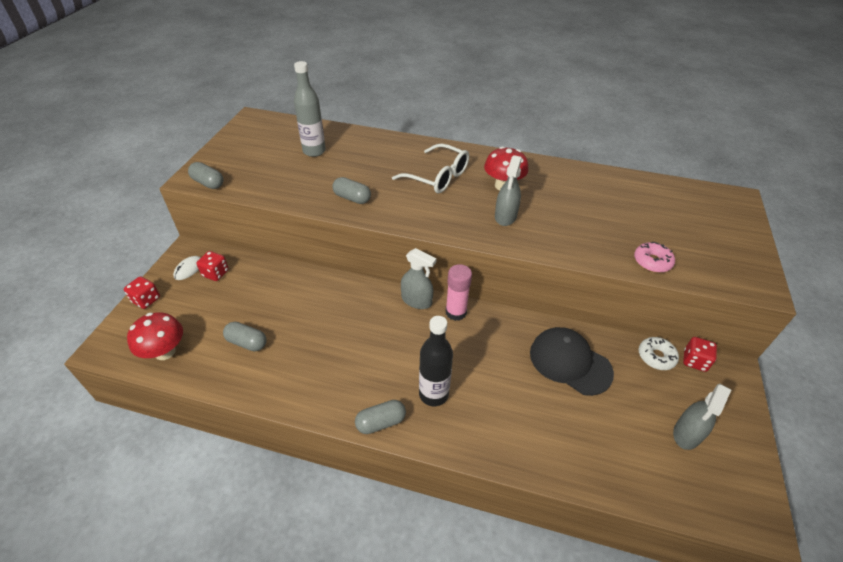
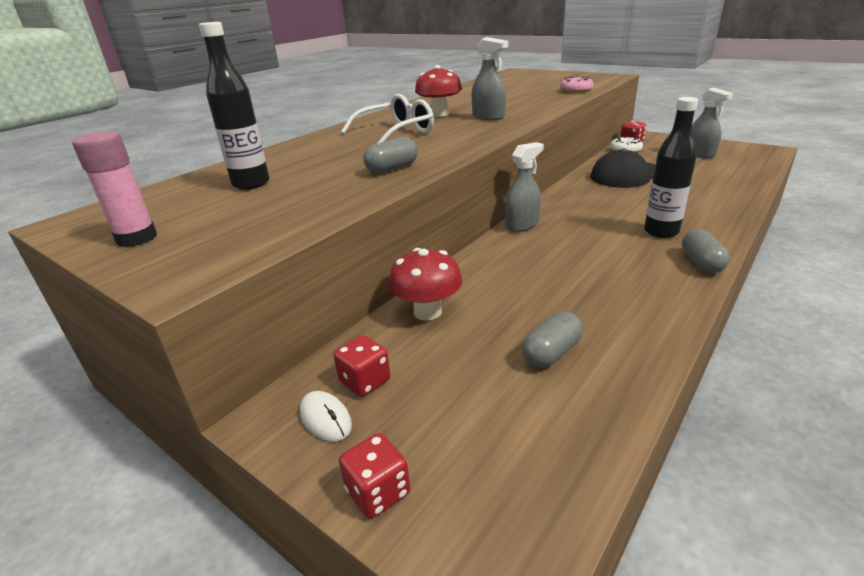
camera: 65 degrees left, 15 degrees down
(165, 352) = (546, 458): red mushroom -> red mushroom (427, 312)
(208, 183) = (219, 265): grey capsule -> none
(314, 151) = (251, 184): grey bottle -> black bottle
(456, 312) = (549, 209): pink glue stick -> pink glue stick (137, 238)

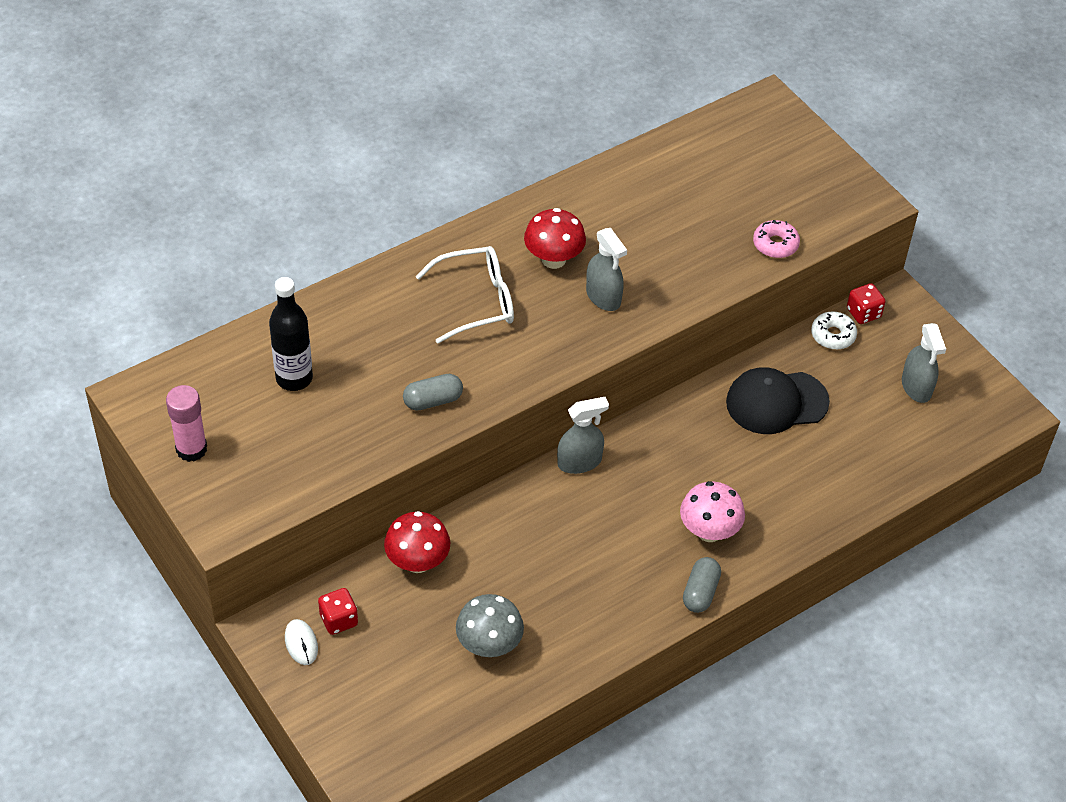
camera: 15 degrees right, 20 degrees up
(378, 492) = (317, 709): red dice -> none
(551, 353) = (489, 645): grey capsule -> grey mushroom
(661, 232) = (709, 531): black bottle -> pink mushroom

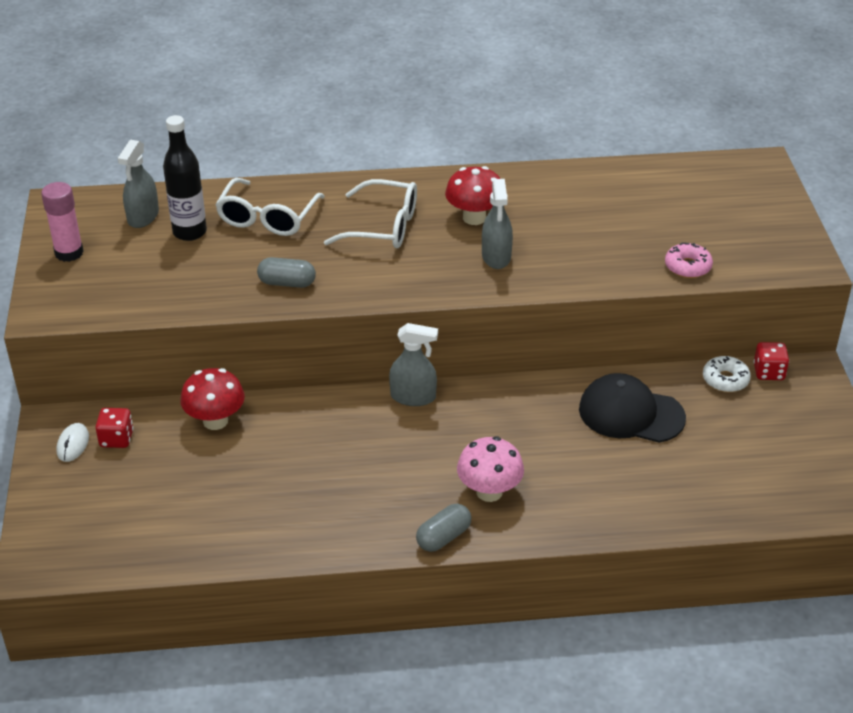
camera: 30 degrees right, 10 degrees down
(358, 333) = (267, 218): none -> white glasses
(489, 645) = (223, 505): grey mushroom -> none
(916, 387) = (781, 448): grey spray bottle -> grey spray bottle (143, 217)

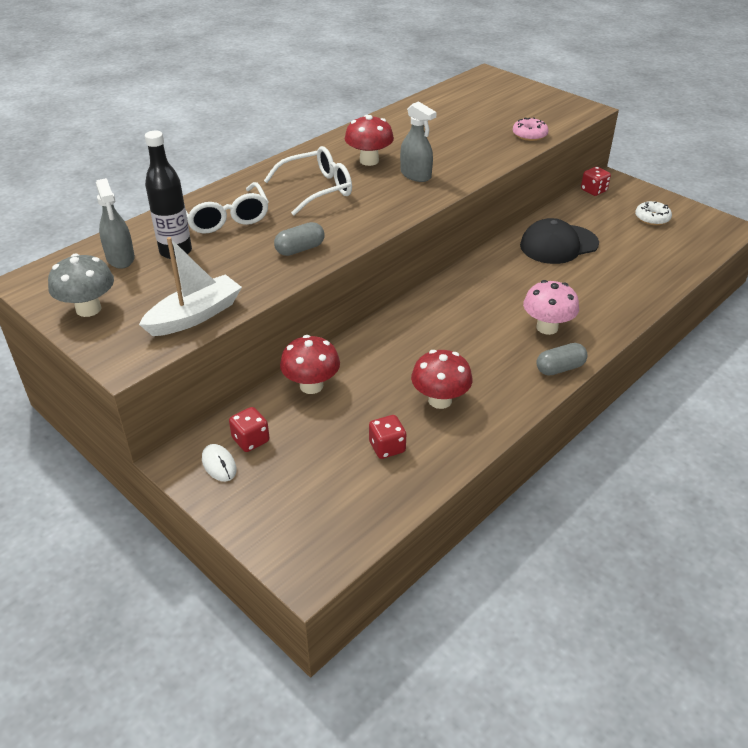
camera: 40 degrees left, 0 degrees up
(69, 253) = (88, 309): pink glue stick -> grey mushroom
(132, 302) = (195, 316): none -> white boat
(205, 511) = (387, 447): none -> red dice
(299, 499) = (440, 400): none -> red mushroom
(413, 397) = (424, 300): grey spray bottle -> none
(443, 537) = (560, 368): grey capsule -> grey capsule turned 60 degrees clockwise
(725, 380) = (579, 204): white donut -> white donut (652, 218)

